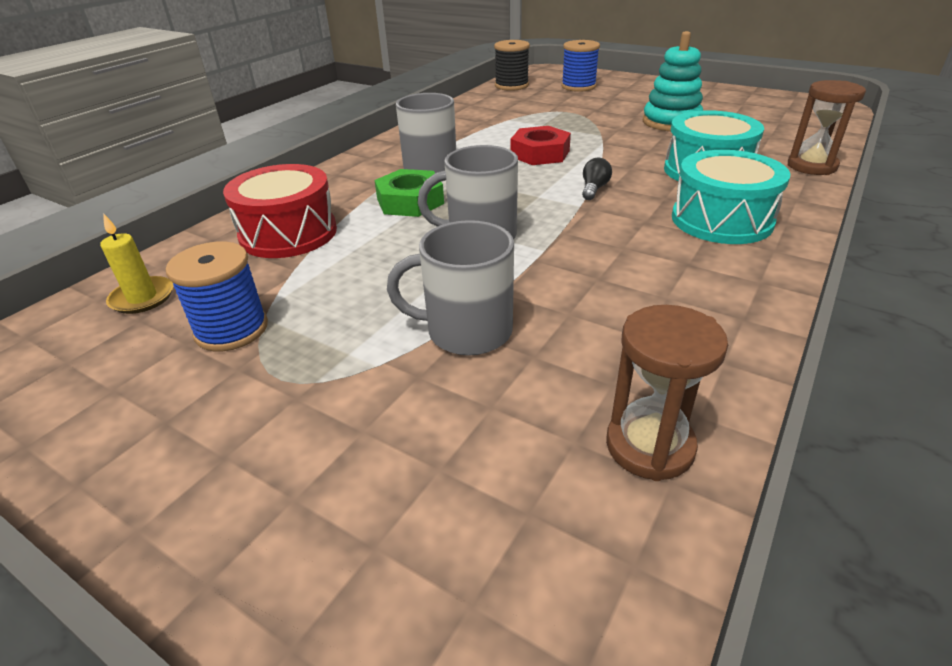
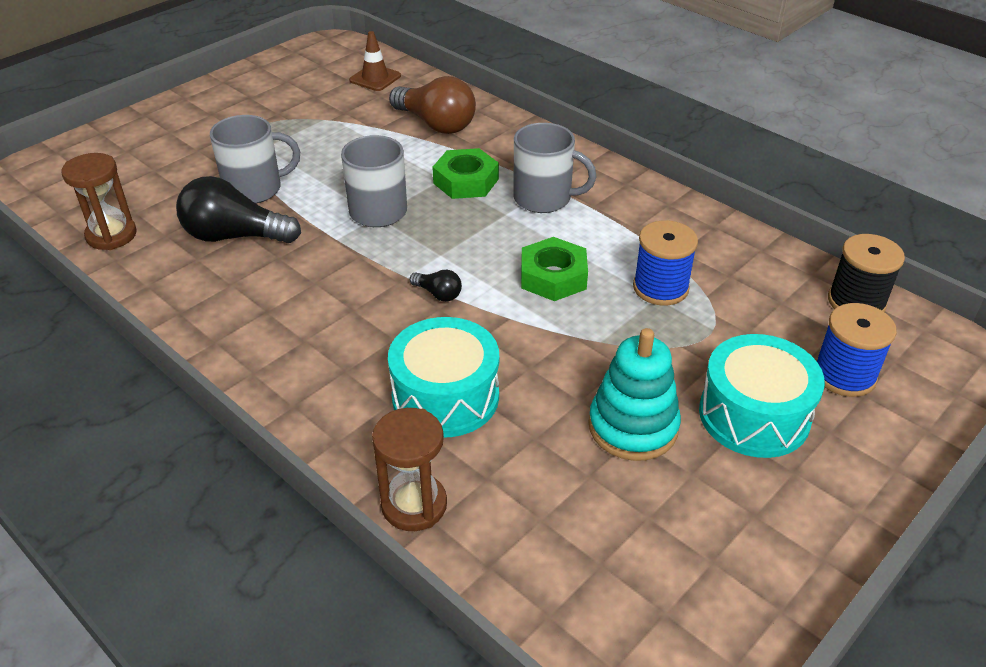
camera: 100 degrees right, 5 degrees up
(142, 298) = (375, 78): yellow candle -> brown traffic cone
(231, 329) = (318, 109): blue spool -> blue spool (660, 288)
(288, 233) = (436, 124): red drum -> brown light bulb
(466, 331) = (255, 189): grey mug -> grey mug turned 60 degrees clockwise
(540, 153) = (553, 276): red nut -> green nut
(578, 319) = (235, 236): none -> black light bulb
(721, 220) = (325, 360): turquoise drum -> turquoise drum (754, 415)

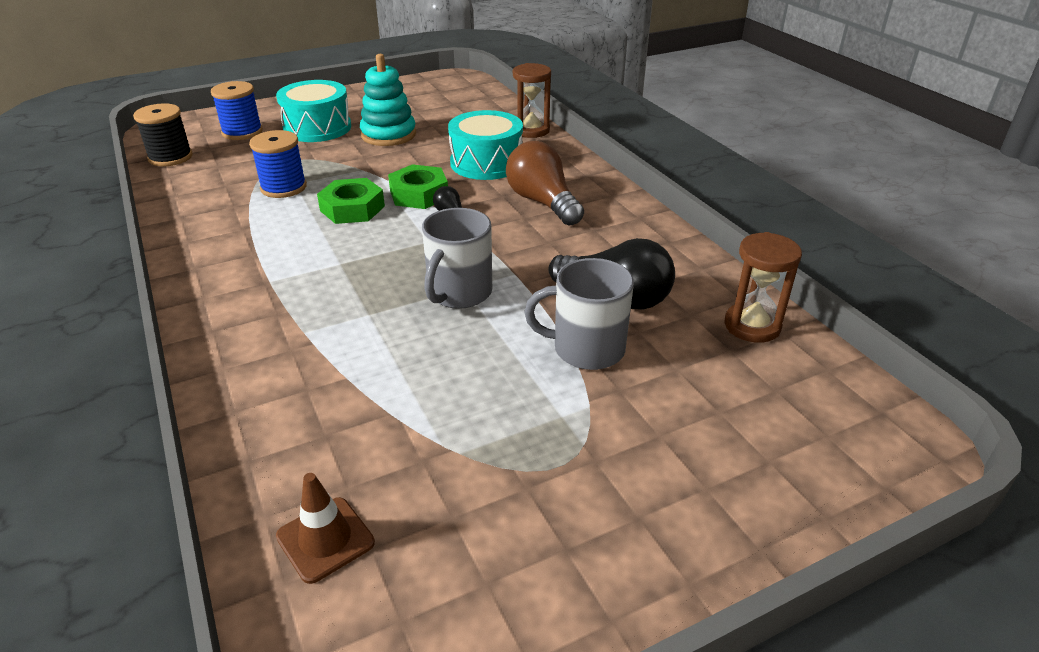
camera: 160 degrees left, 5 degrees down
(436, 124) = (310, 399): brown light bulb -> brown light bulb (543, 202)
(466, 181) = (346, 305): green nut -> green nut (419, 194)
(544, 198) = (289, 270): grey mug -> none

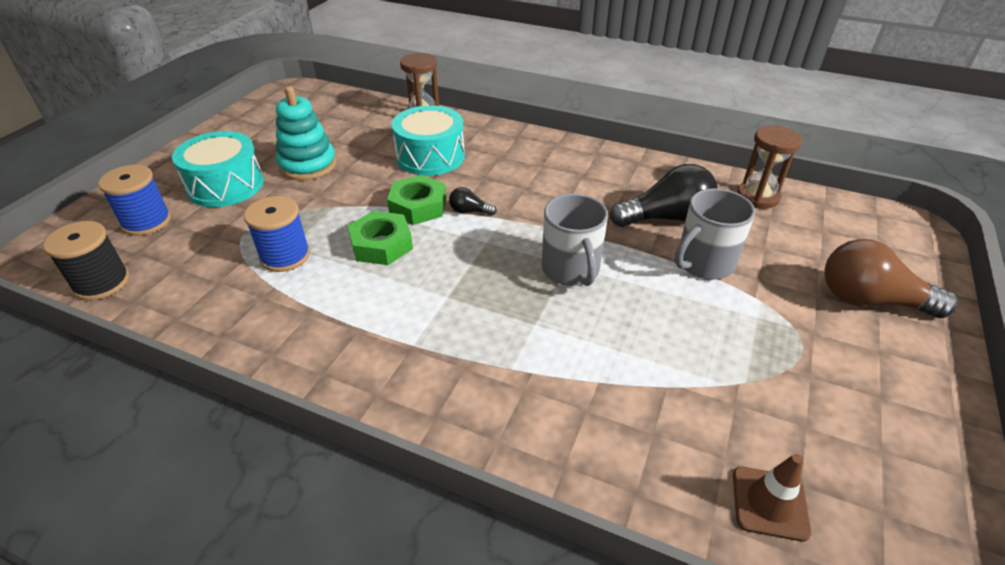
camera: 40 degrees left, 5 degrees up
(543, 202) = (519, 171): brown light bulb -> brown light bulb (870, 300)

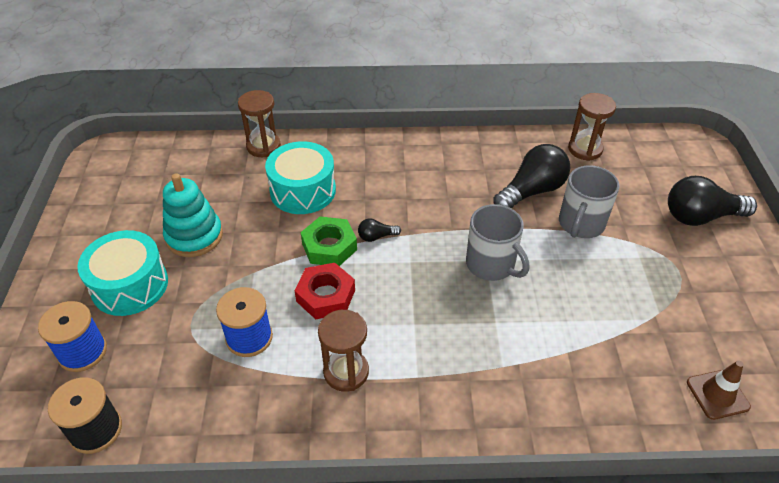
camera: 25 degrees left, 5 degrees up
(346, 315) = (346, 372): none -> brown hourglass
(381, 244) = (326, 296): green nut -> red nut
(870, 300) = (700, 216): brown light bulb -> black light bulb

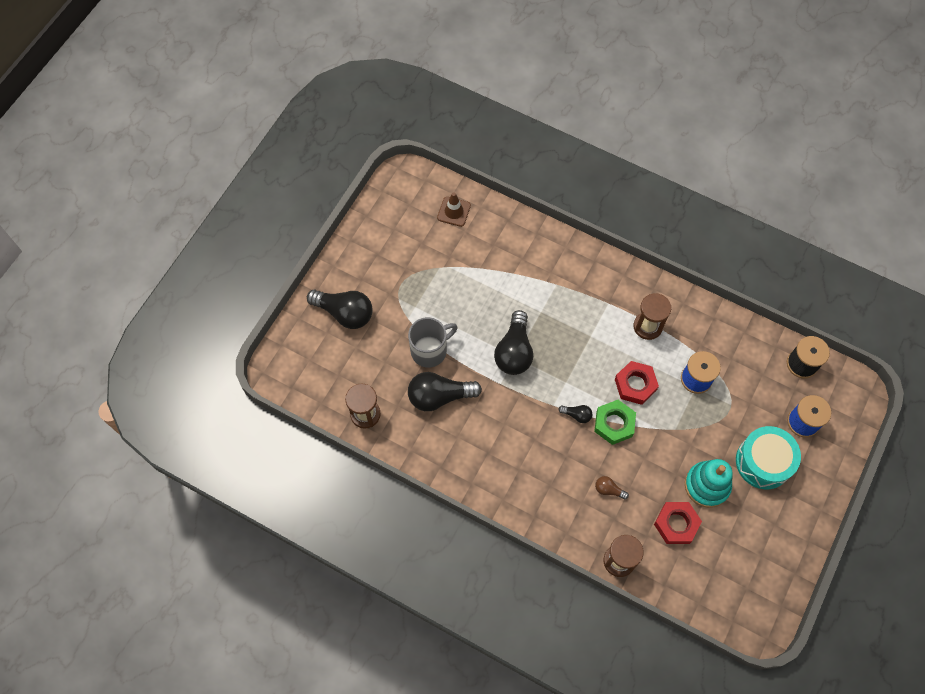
camera: 150 degrees left, 20 degrees up
(217, 192) = (676, 524): none -> red nut
(303, 190) = (608, 490): turquoise drum -> brown light bulb
(491, 265) = (514, 351): grey mug -> black light bulb

